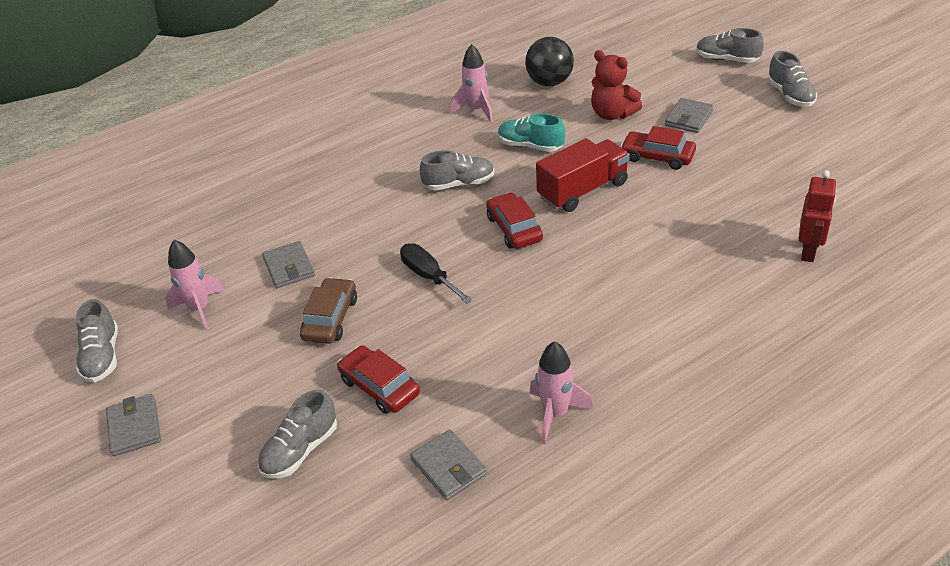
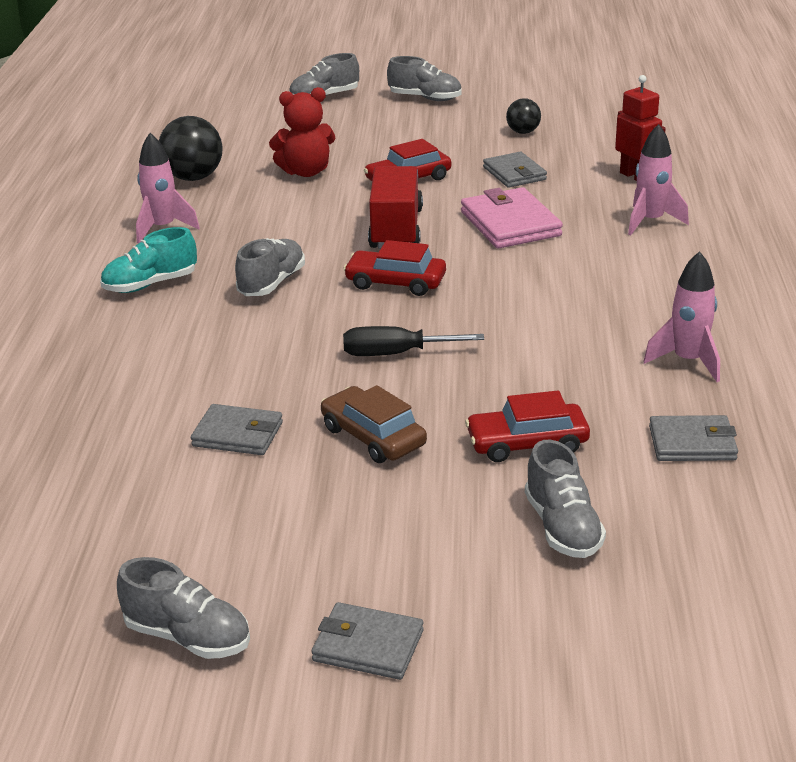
camera: 55 degrees left, 10 degrees down
(200, 309) = (213, 525): pink rocket -> pink rocket (650, 221)
(530, 146) = (279, 226): turquoise shoe -> turquoise shoe (150, 284)
(652, 232) = (510, 224): none -> pink wallet
(688, 118) = (377, 145): grey wallet -> grey wallet (514, 173)
(802, 163) = (523, 132): none -> black ball

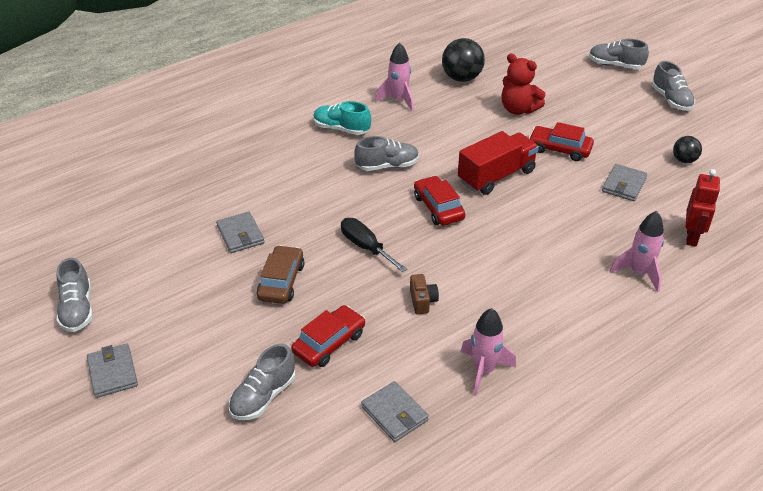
camera: 50 degrees right, 10 degrees up
(510, 224) = (558, 215): pink wallet -> none
(527, 443) = (329, 343): red car -> red car turned 90 degrees clockwise
(536, 354) = (422, 301): none -> brown camera

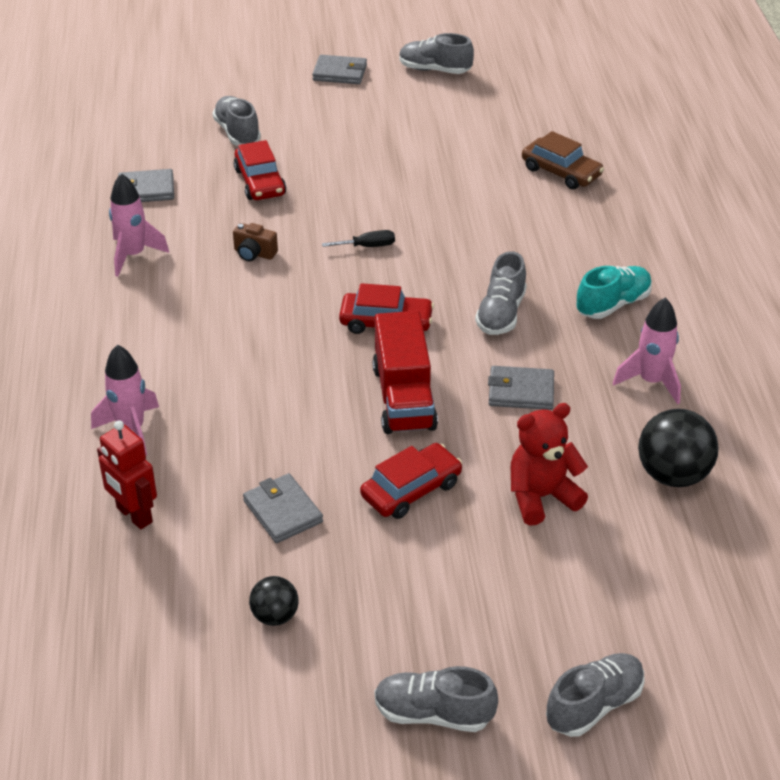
camera: 120 degrees right, 0 degrees up
(240, 235) = (462, 174): grey wallet -> grey wallet (521, 391)
(281, 281) = (367, 179): brown car -> brown car (561, 172)
(366, 247) = (368, 246): black screwdriver -> black screwdriver, size x0.64

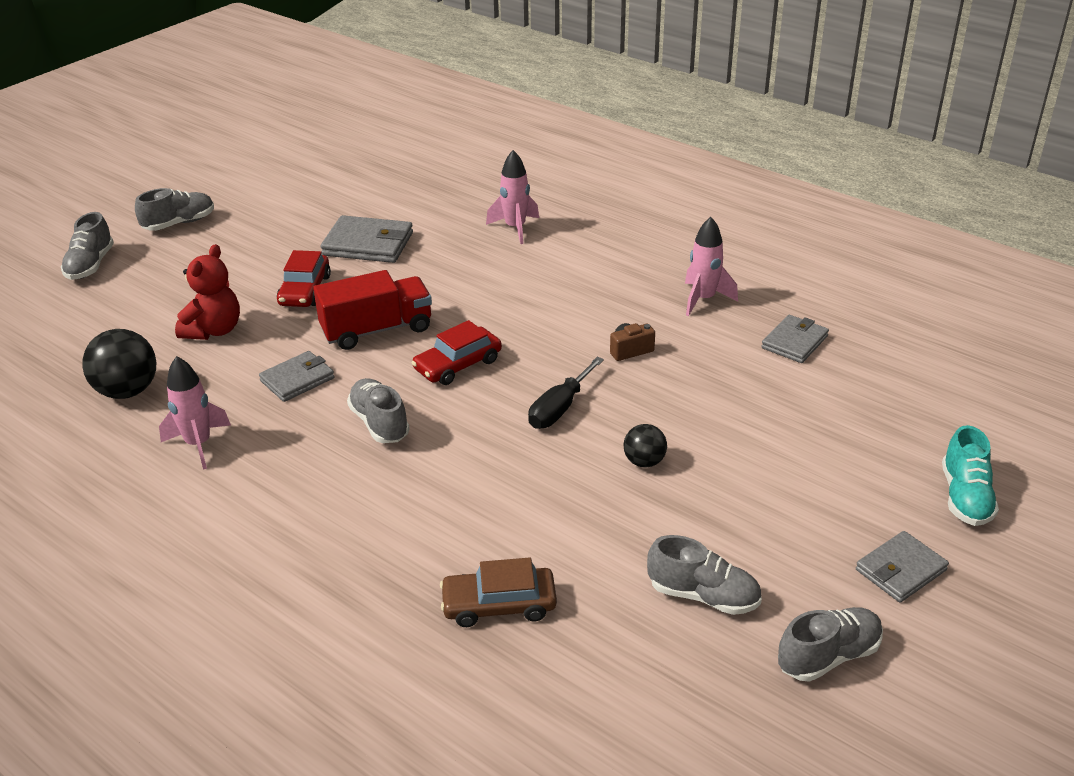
camera: 135 degrees right, 5 degrees down
(134, 515) = (446, 203): red robot -> none
(237, 133) = (839, 432): grey shoe -> grey shoe (703, 596)
(260, 182) = (733, 403): red car -> none
(275, 616) = (309, 211): black ball -> black ball (644, 462)
(283, 511) = (368, 244): grey wallet -> grey wallet, size x1.51
(368, 246) = (559, 408): black screwdriver -> black screwdriver, size x1.55
(404, 397) = (377, 330): red truck -> red truck turned 120 degrees clockwise
(613, 304) = (292, 489): turquoise shoe -> turquoise shoe (965, 497)

